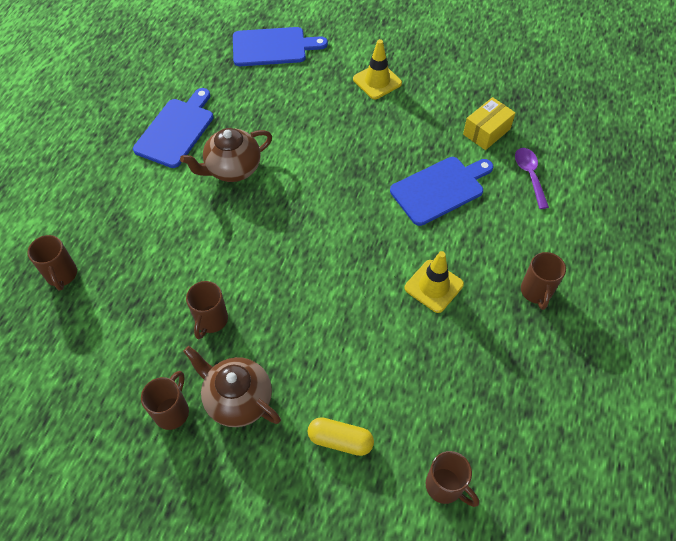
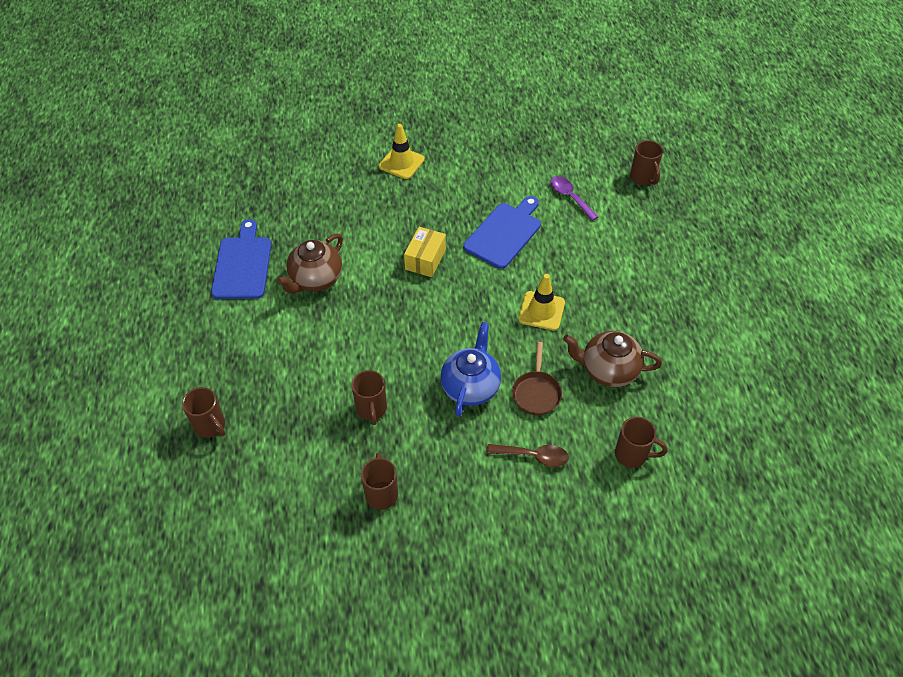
camera: 25 degrees left, 5 degrees down
(238, 399) = (431, 461): brown teapot -> brown teapot (608, 370)
(273, 47) = (290, 163): blue cutting board -> none
(318, 337) = (471, 386): none -> blue teapot
(340, 440) = (533, 456): yellow capsule -> brown spoon
(380, 372) = (536, 392): none -> brown pan
(486, 131) = (517, 174): yellow box -> yellow box (425, 259)
(536, 292) = (623, 285): brown mug -> brown mug (643, 178)

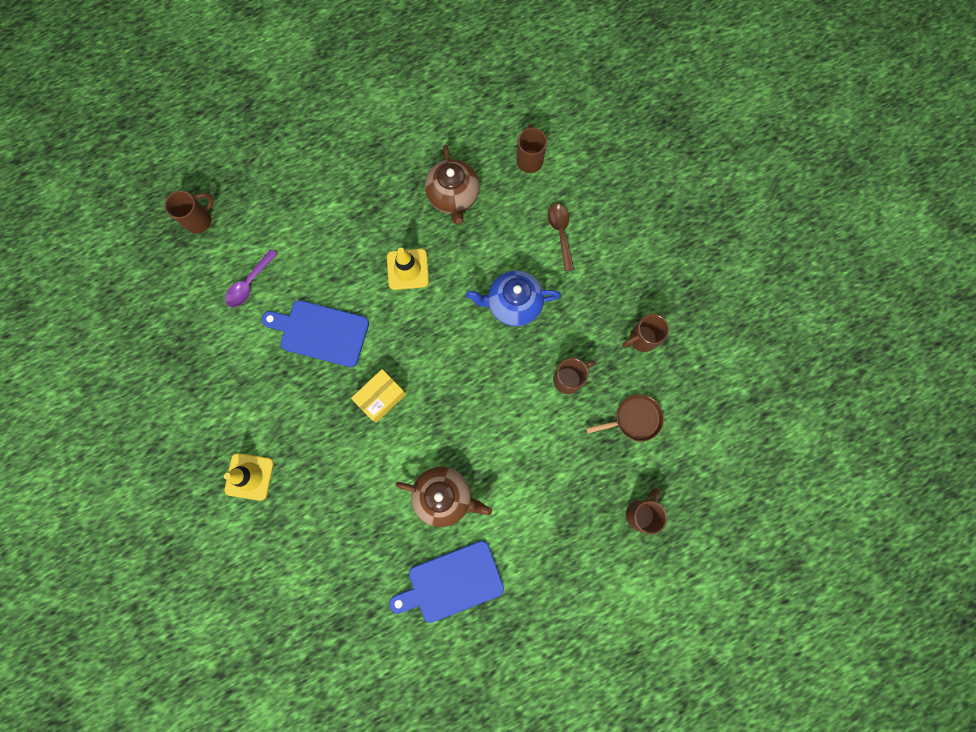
camera: 110 degrees left, 25 degrees up
(425, 259) = (381, 397): yellow box -> yellow box turned 45 degrees counterclockwise
(536, 392) = (498, 248): brown pan -> brown pan (634, 419)

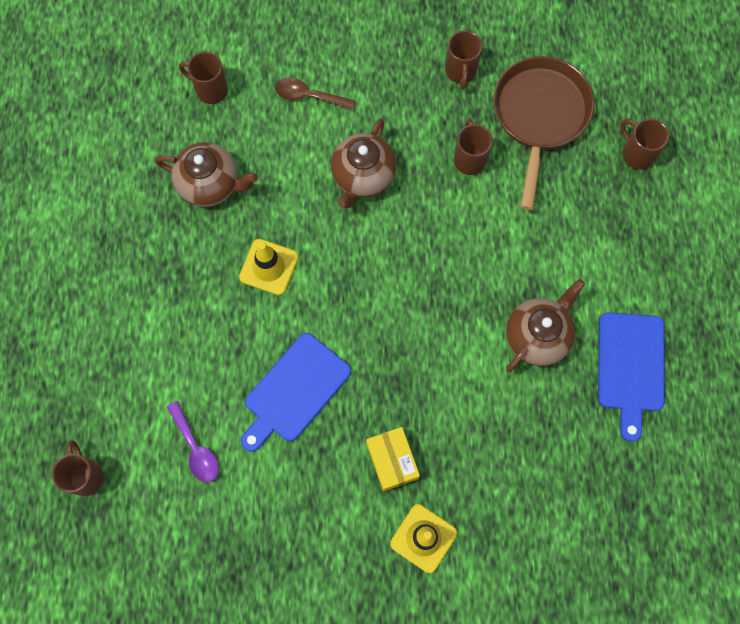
camera: 65 degrees left, 5 degrees down
(381, 397) = (400, 356): yellow box -> yellow box (392, 461)
(513, 304) = (362, 176): blue teapot -> brown teapot
(634, 419) = (539, 116): brown pan -> brown pan, size x1.91

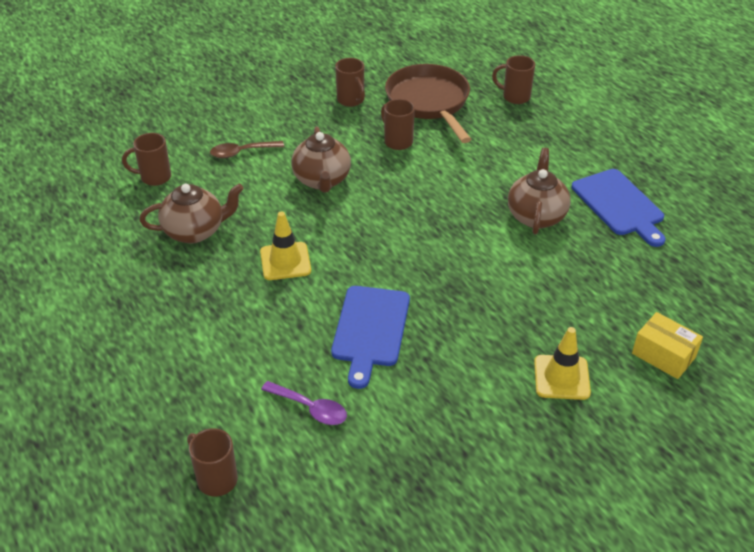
camera: 30 degrees left, 30 degrees down
(392, 461) = (491, 339): yellow box -> yellow box (663, 355)

